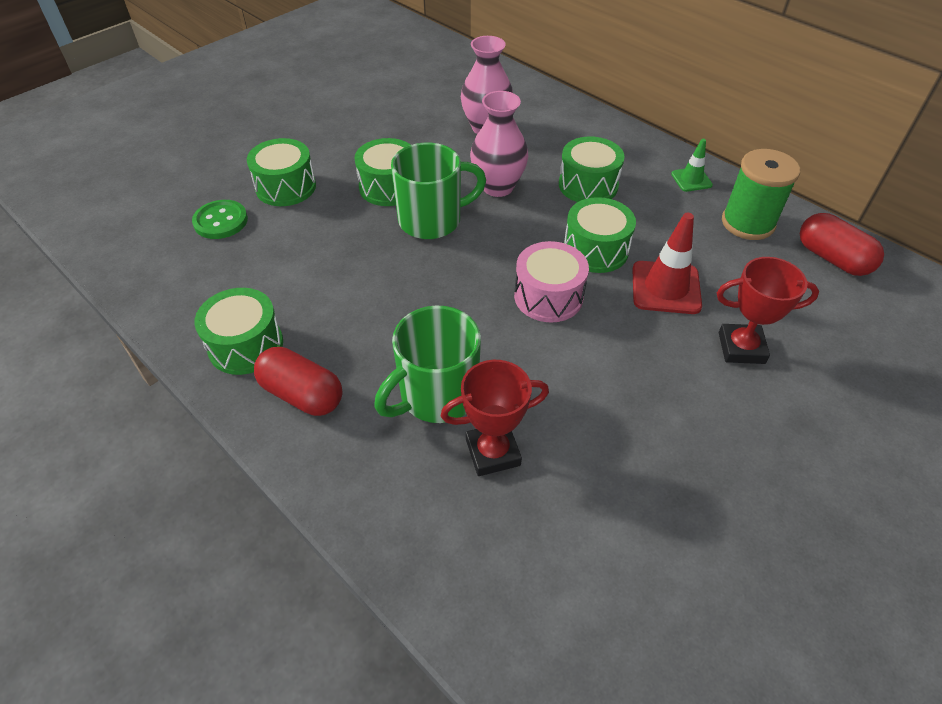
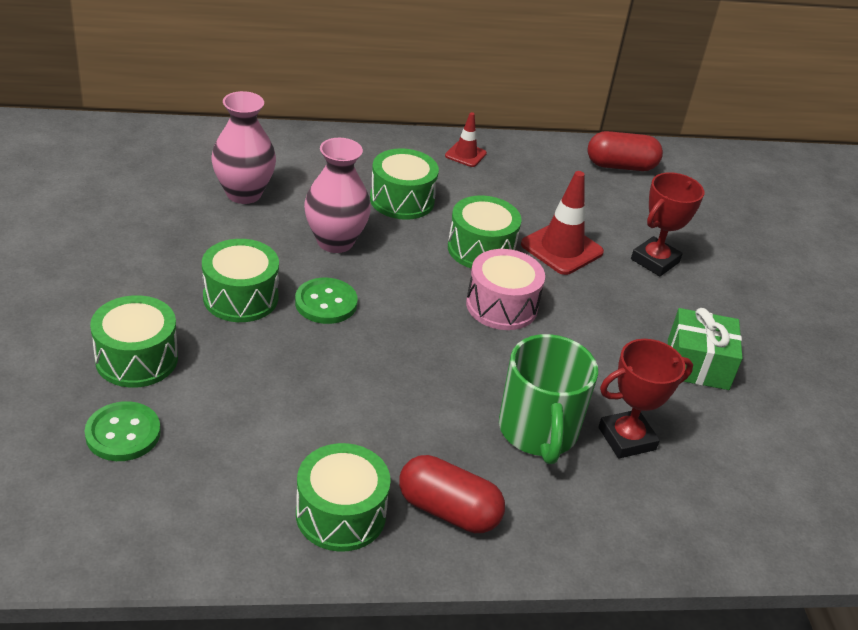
camera: 55 degrees left, 10 degrees down
(302, 394) = (448, 510): red capsule -> red capsule turned 45 degrees clockwise
(432, 220) = (326, 303): green mug -> green button
(492, 452) = (626, 438): red trophy -> red trophy turned 45 degrees clockwise
(647, 449) = (697, 364): none -> green gift
(691, 179) = (465, 154): green traffic cone -> red traffic cone
(747, 223) = (544, 169): green spool -> none

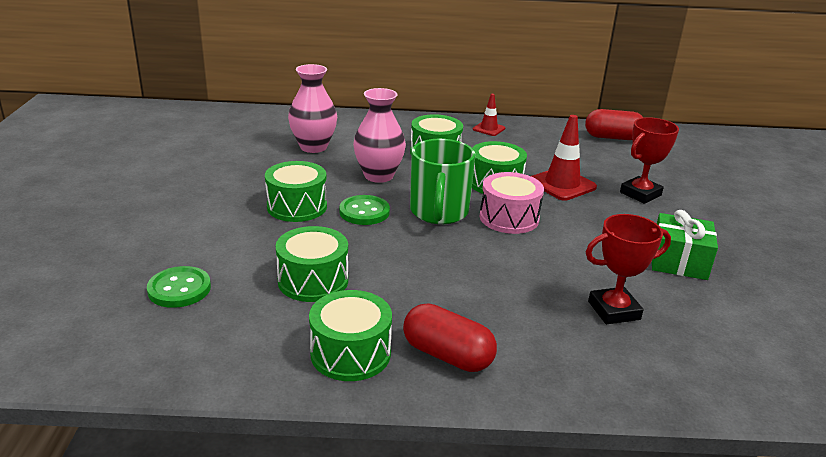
camera: 10 degrees right, 10 degrees down
(137, 359) = (204, 241): green drum -> green drum (313, 281)
(538, 432) = (534, 302): green mug -> green mug (439, 212)

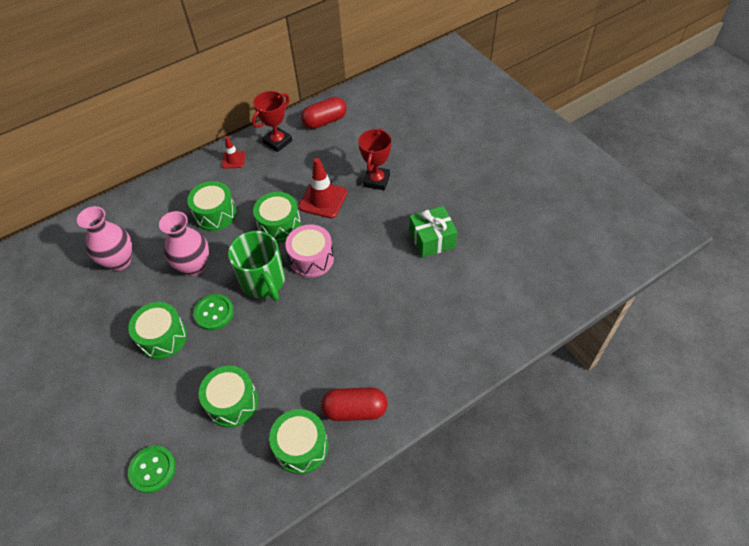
camera: 30 degrees left, 25 degrees up
(614, 310) = (420, 309): red trophy -> red trophy (277, 142)

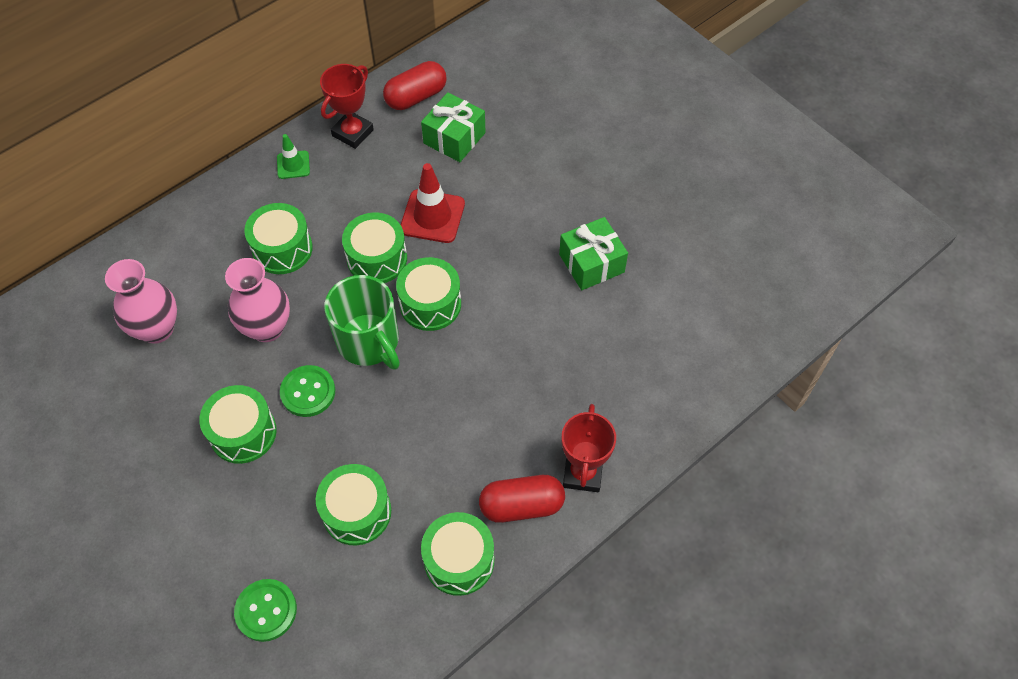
camera: 10 degrees left, 5 degrees up
(233, 160) = (293, 165): red traffic cone -> green traffic cone
(311, 259) = (430, 304): pink drum -> green drum
(347, 149) = (454, 138): none -> green gift
(376, 180) = (503, 182): red trophy -> red trophy (582, 473)

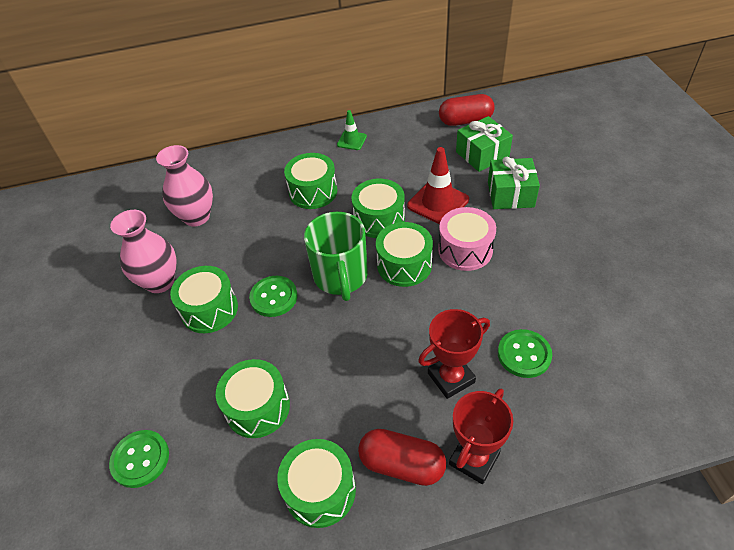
camera: 30 degrees right, 10 degrees down
(267, 328) = (271, 241): pink vase -> pink vase (160, 282)
(352, 133) = (405, 132): red trophy -> red trophy (451, 378)
(486, 264) = (465, 250): none -> pink drum
(587, 357) = (524, 354): none -> green button
(591, 263) = (560, 278): green gift -> green gift (510, 194)

